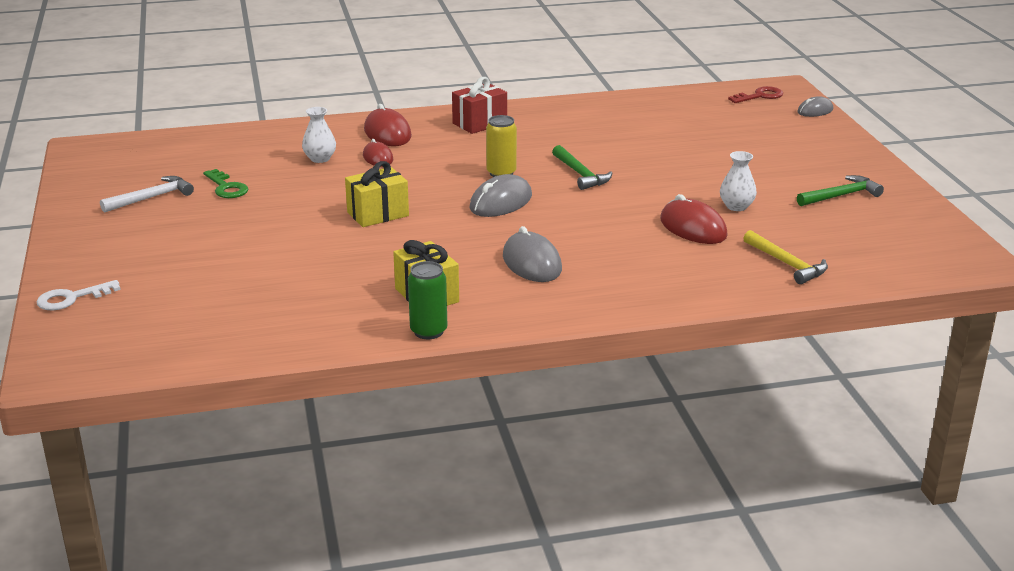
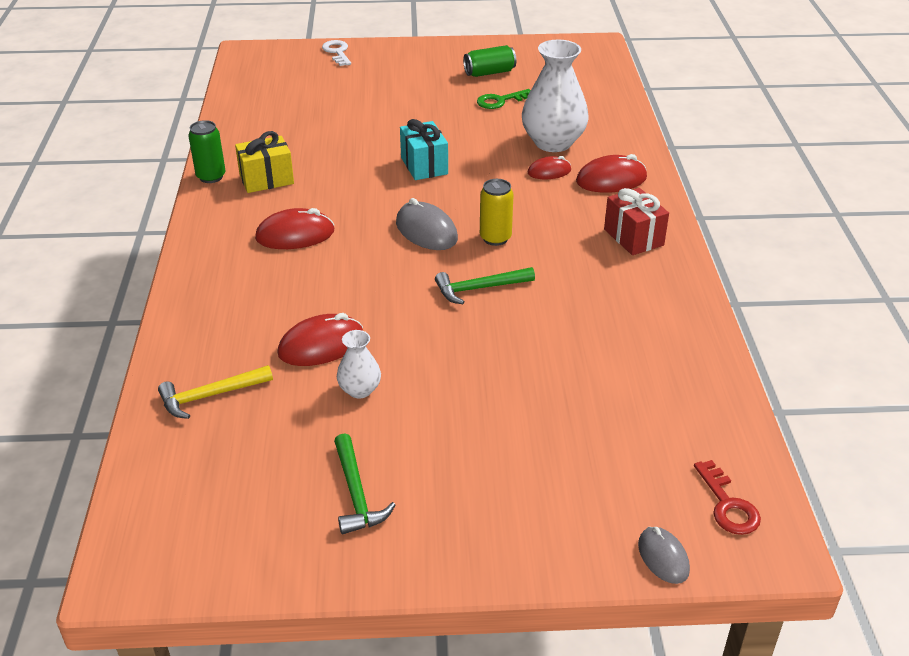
camera: 100 degrees right, 10 degrees up
(152, 198) = (489, 73): white hammer -> green can
(320, 159) = (553, 143): white vase -> white vase, size x2.02
(378, 214) = (424, 166): yellow gift -> turquoise gift
(532, 263) = (295, 235): grey mouse -> red mouse

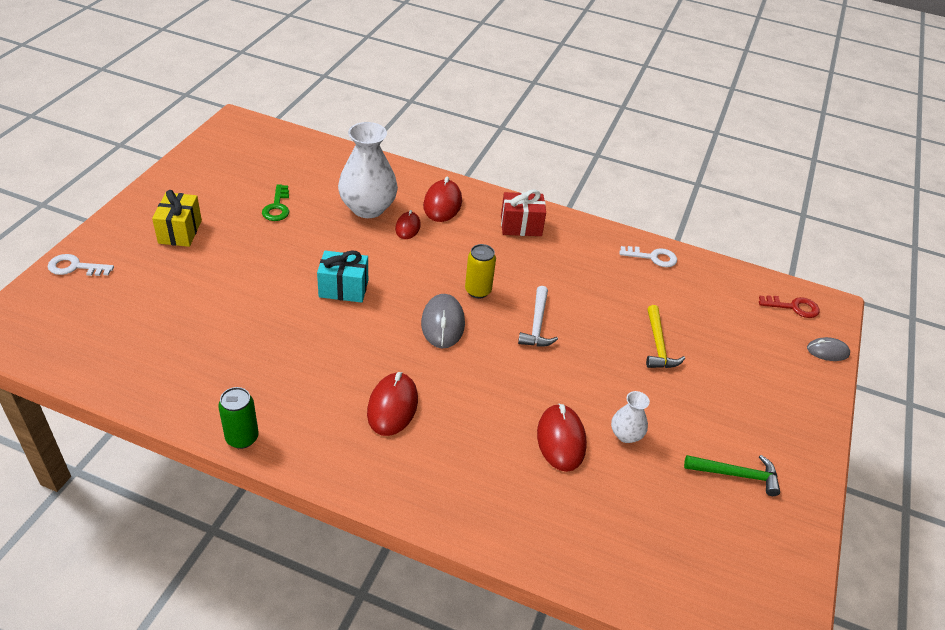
camera: 70 degrees left, 5 degrees up
(210, 396) = (593, 533): yellow hammer -> yellow hammer (658, 345)
(266, 179) = (282, 397): yellow gift -> yellow gift (180, 232)
(426, 231) = (442, 324): grey mouse -> grey mouse turned 75 degrees counterclockwise
(479, 288) = (537, 324): green hammer -> white hammer
(489, 73) = (222, 193): green can -> none
(689, 348) = (652, 257): none -> white key

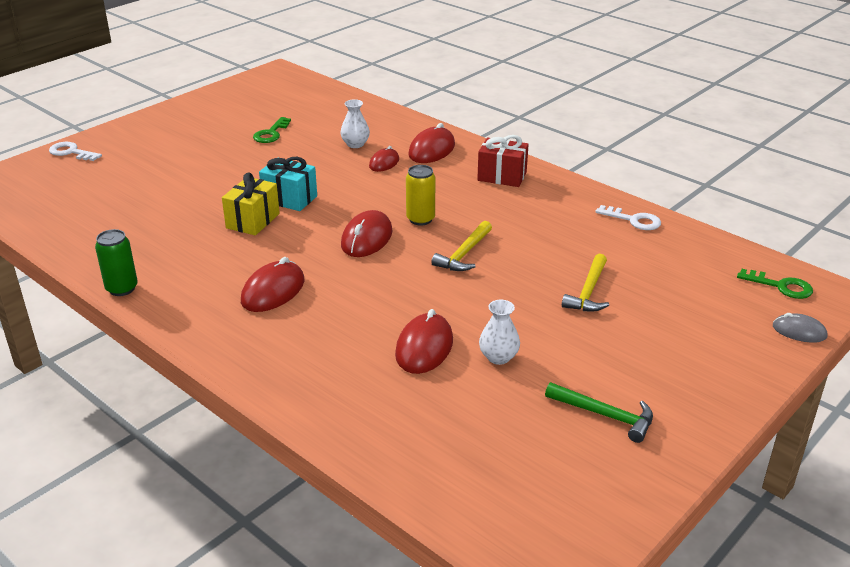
camera: 25 degrees right, 10 degrees down
(180, 232) = (174, 140): yellow gift -> yellow gift (253, 221)
(368, 208) = (355, 144): white vase -> white vase, size x0.49
(442, 324) = (366, 238): grey mouse -> red mouse
(537, 324) = (464, 254): white hammer -> yellow hammer
(793, 307) = (780, 286): red key -> green key

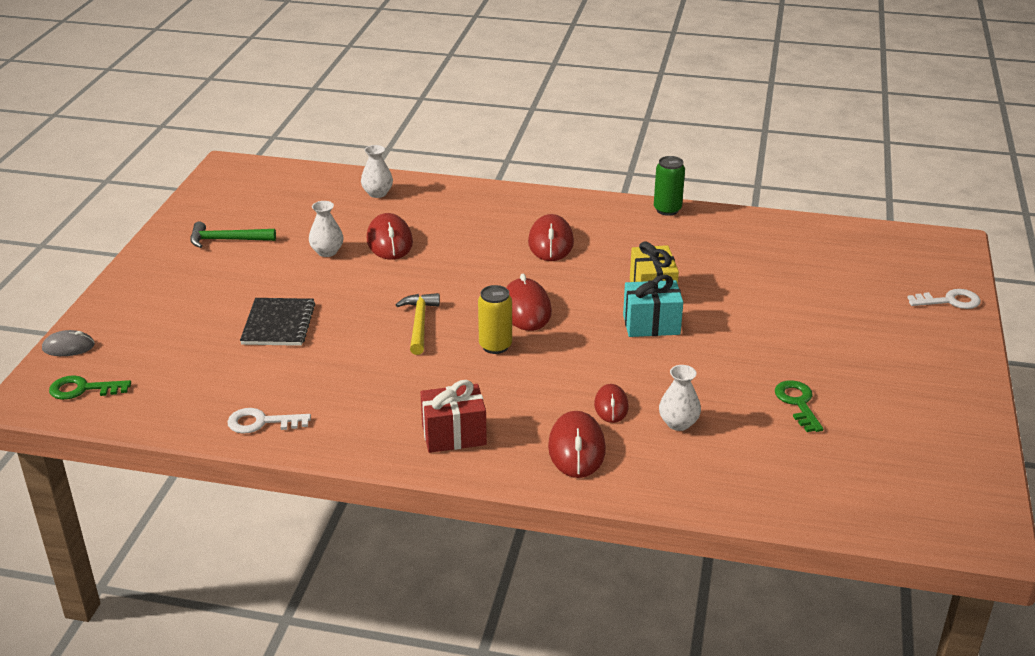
camera: 150 degrees right, 0 degrees up
(383, 426) = (377, 193): none -> white vase
(588, 292) = (278, 324): yellow hammer -> black notebook

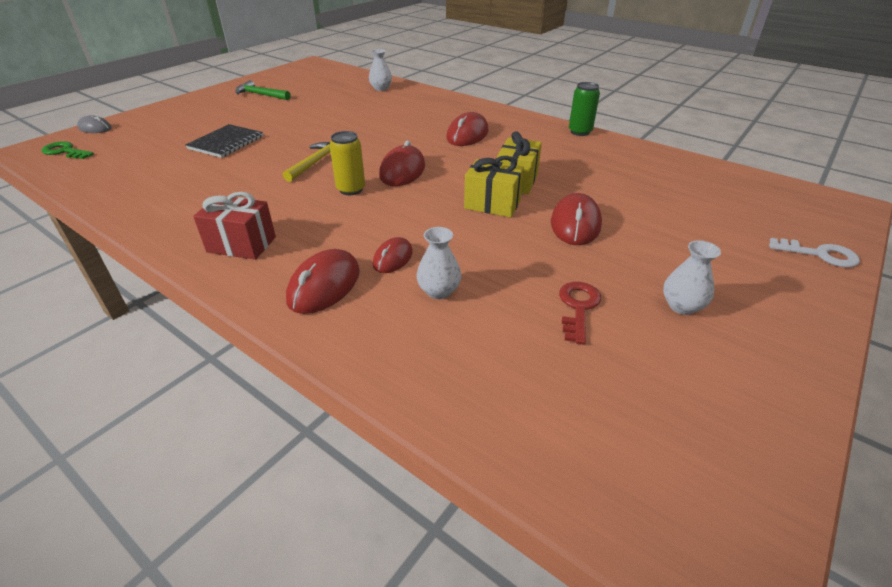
camera: 25 degrees right, 5 degrees up
(262, 422) = (129, 198): white key -> none
(327, 252) = (310, 111): white vase -> white vase (681, 306)
(389, 241) = (356, 113): red mouse -> red mouse (575, 224)
(651, 325) = (492, 204): turquoise gift -> yellow gift
(798, 403) = (578, 307): green key -> red key

